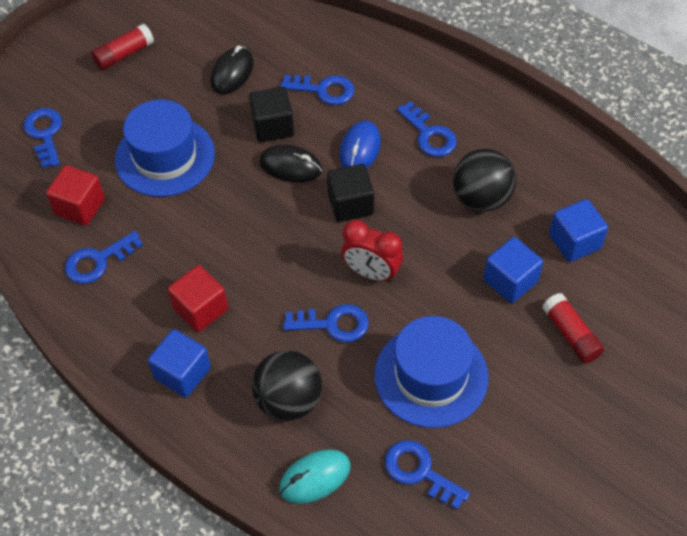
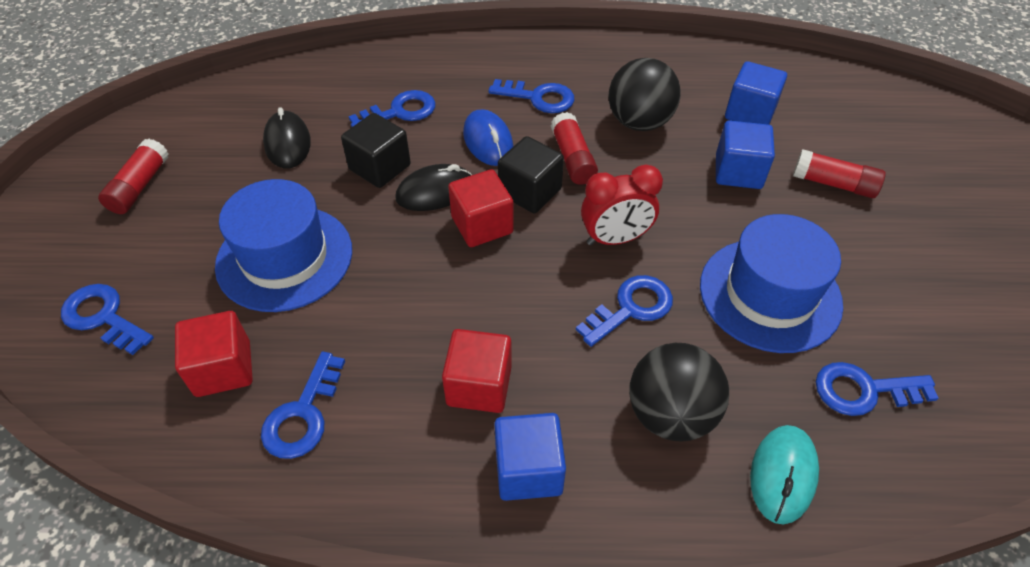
camera: 40 degrees left, 5 degrees down
(297, 209) = (482, 225): none -> red cube
(404, 197) = (572, 158): none -> red glue stick

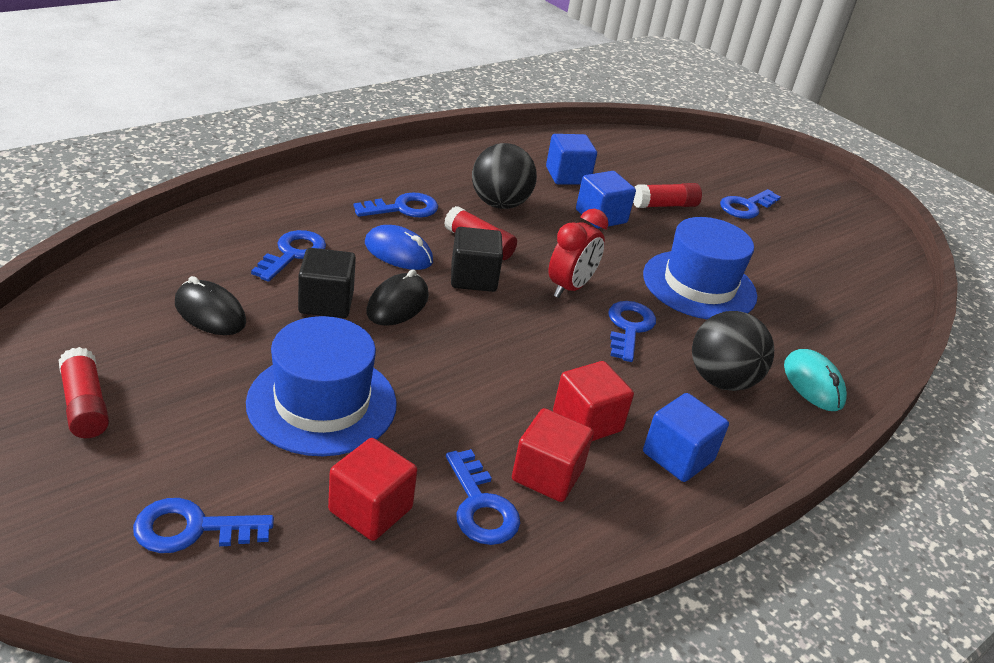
camera: 45 degrees left, 15 degrees down
(482, 225) = (463, 314): red cube -> red cube (547, 475)
(863, 390) = (802, 318): blue key -> blue key (746, 207)

